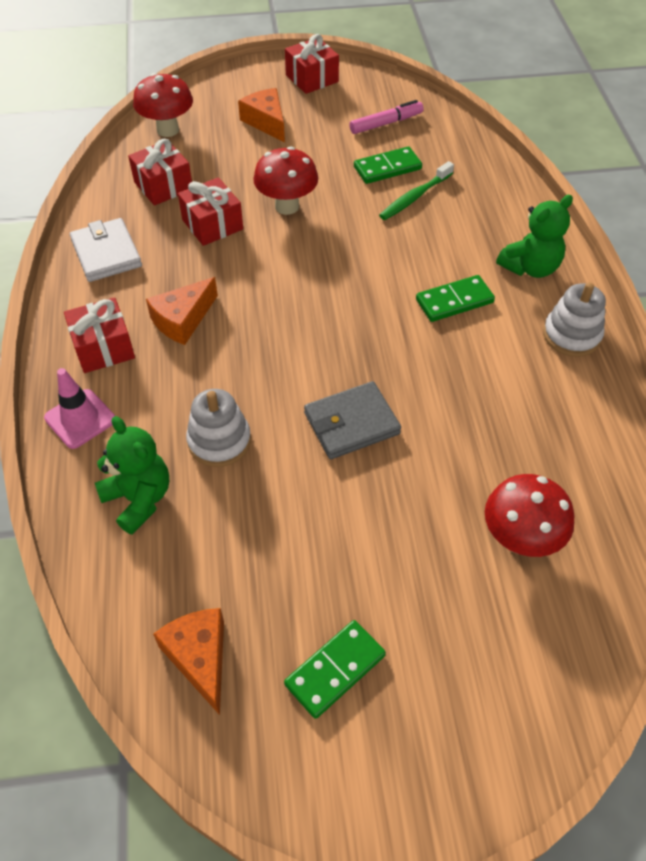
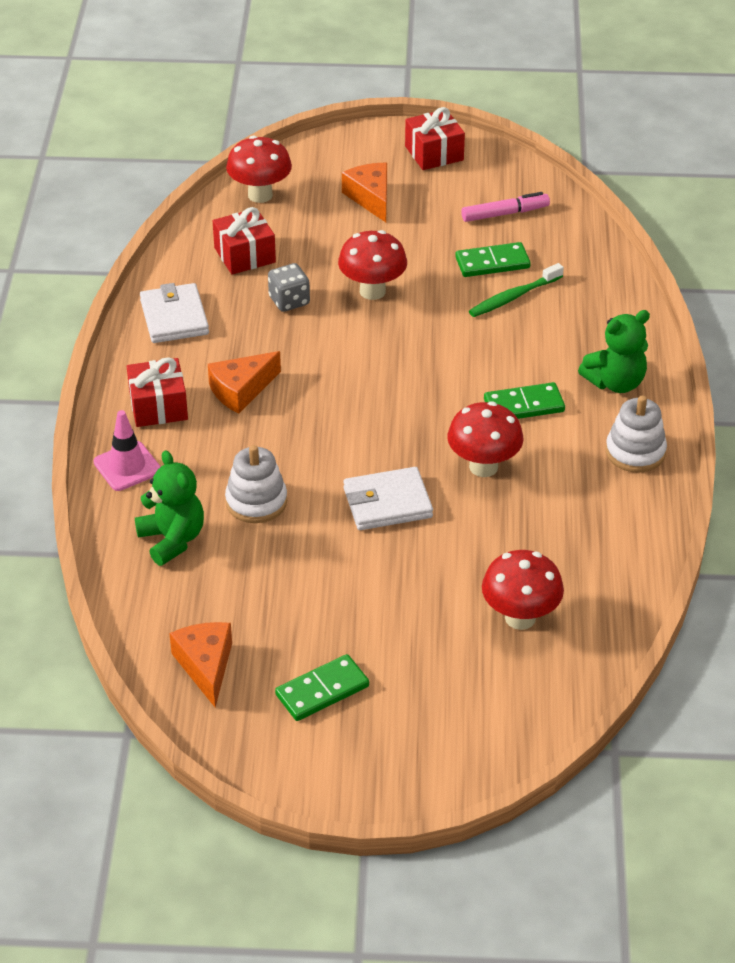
camera: 10 degrees right, 10 degrees down
(212, 224) = (289, 301): red gift -> grey dice
(351, 423) = (387, 503): grey wallet -> white wallet
(434, 370) = (483, 467): none -> red mushroom

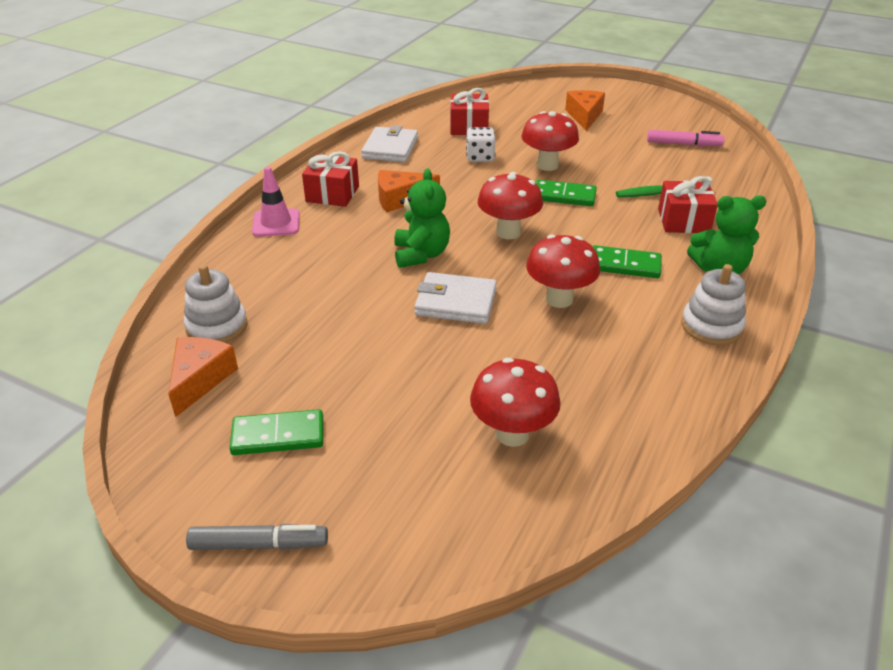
camera: 25 degrees right, 5 degrees down
(172, 539) = (263, 278): green teddy bear -> green teddy bear (421, 255)
(256, 502) = (350, 271): white stacking toy -> white stacking toy (217, 327)
(260, 195) = (505, 100): red mushroom -> red mushroom (508, 232)
(289, 301) = (480, 157): grey dice -> white dice
(379, 780) = (259, 544): none -> grey marker
(434, 153) = (649, 103): red gift -> red gift (683, 221)
(492, 263) = (655, 169): green domino -> green domino (563, 196)

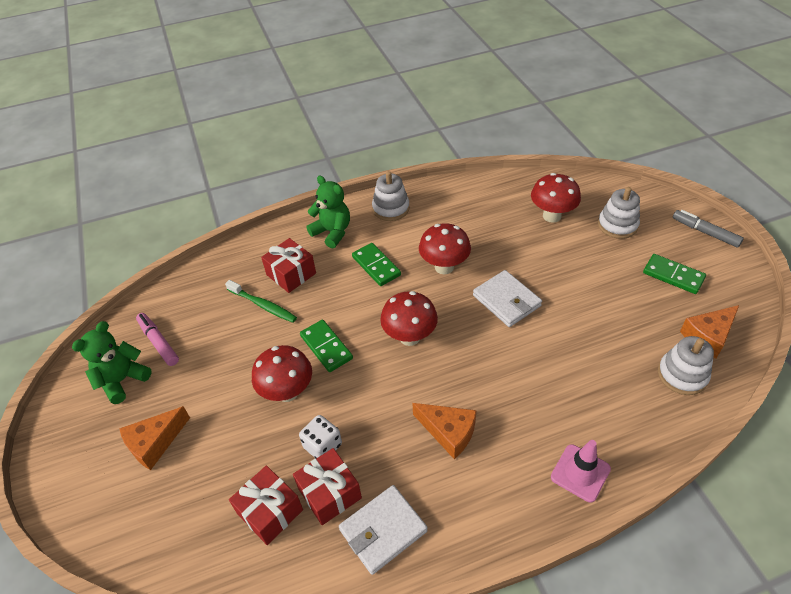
camera: 135 degrees left, 10 degrees up
(332, 194) = (501, 484): red gift -> red gift (329, 493)
(407, 474) = (617, 225): none -> white stacking toy
(421, 255) = (491, 355): green teddy bear -> green teddy bear (122, 380)

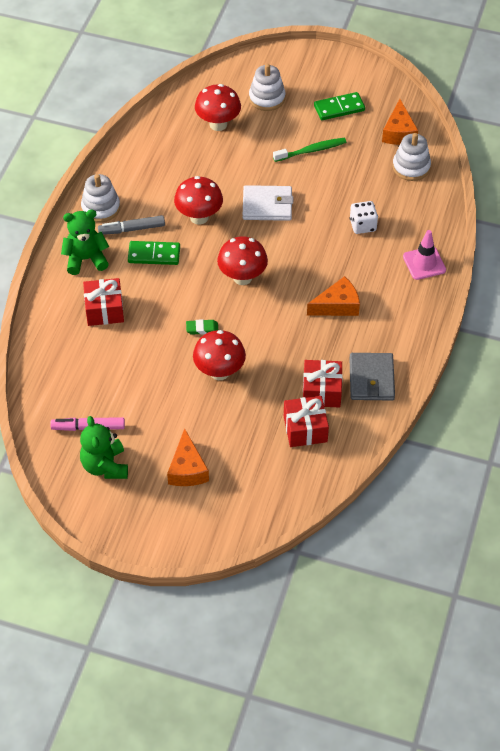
camera: 55 degrees left, 5 degrees up
(263, 305) = (119, 344): green toothbrush -> green toothbrush (311, 150)
(322, 446) = (283, 376): white dice -> white dice (362, 225)
(326, 347) = (202, 328): green domino -> green eraser
(383, 530) = (371, 379): white wallet -> grey wallet
(705, 232) = (323, 62): grey marker -> grey marker (132, 229)

